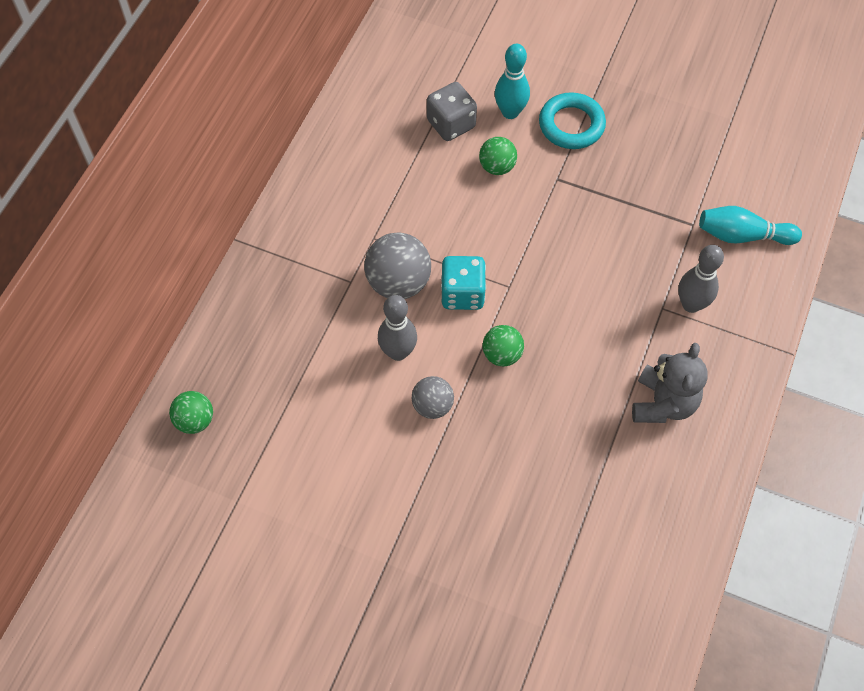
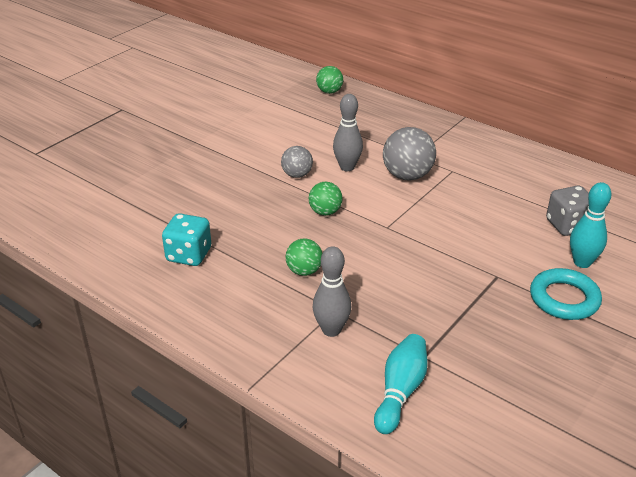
camera: 105 degrees right, 25 degrees down
(462, 294) = (387, 203): turquoise dice -> turquoise dice (189, 255)
(497, 167) = (515, 243): green ball -> green ball (304, 271)
(663, 403) = (241, 287): grey teddy bear -> none

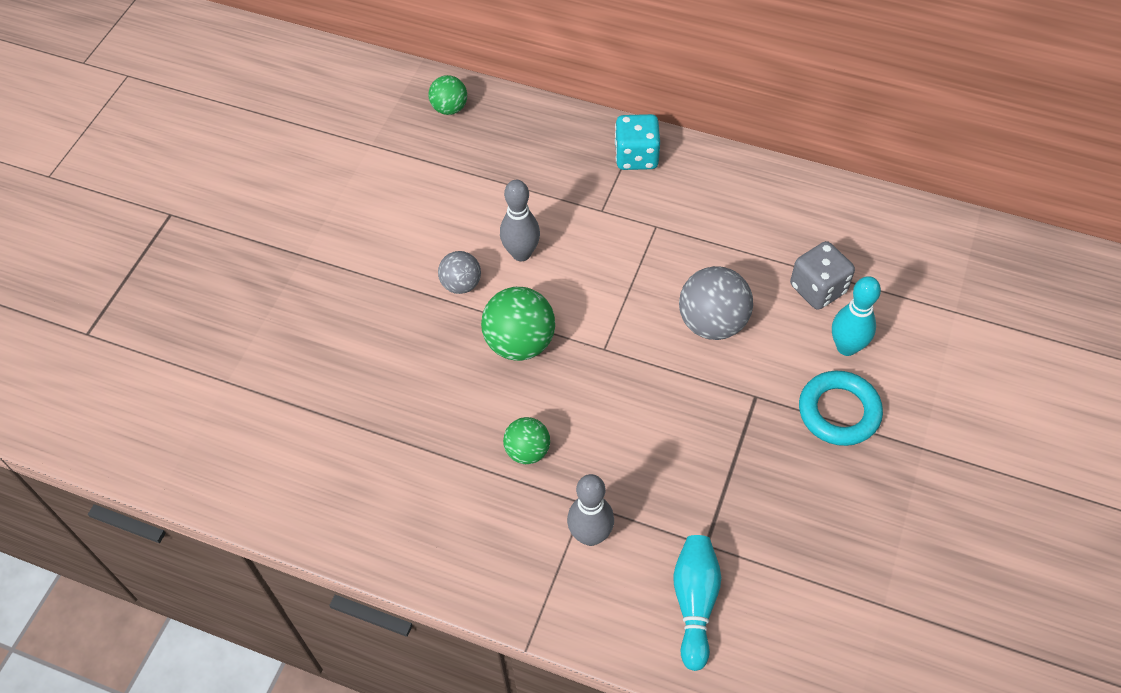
camera: 15 degrees left, 20 degrees up
(189, 255) = (375, 463): turquoise dice -> turquoise dice (636, 157)
(325, 212) = (520, 343): green ball -> green ball, size x1.65
(407, 176) = (602, 250): grey ball -> grey ball (712, 323)

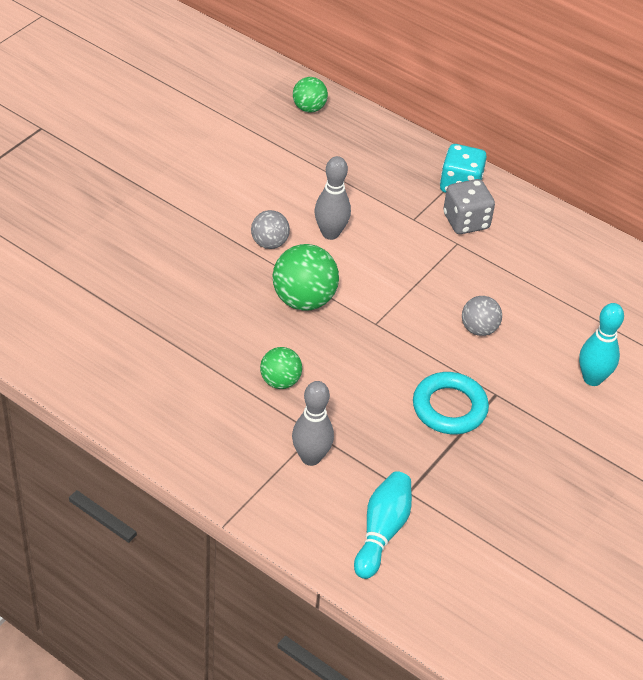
camera: 10 degrees right, 10 degrees down
(712, 323) = (479, 329): grey ball -> grey ball, size x0.61
(818, 289) = (584, 328): grey dice -> grey dice (466, 221)
(839, 412) = (565, 425): turquoise ring -> turquoise ring (449, 408)

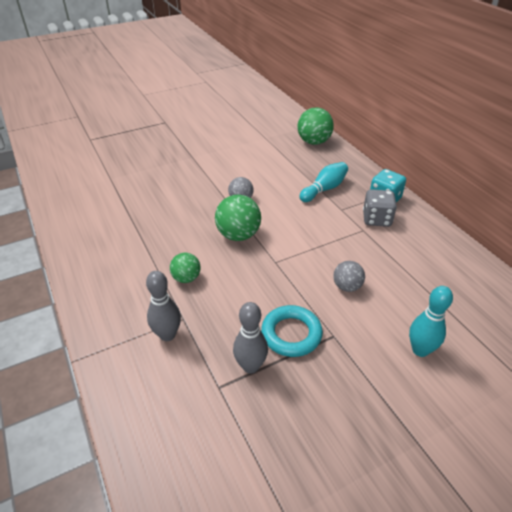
camera: 30 degrees right, 5 degrees down
(309, 108) = (314, 142): green ball -> green ball, size x1.65
(330, 233) = (282, 204): grey bowling pin -> grey bowling pin (250, 366)
(382, 531) = (176, 411): turquoise bowling pin -> turquoise bowling pin (324, 189)

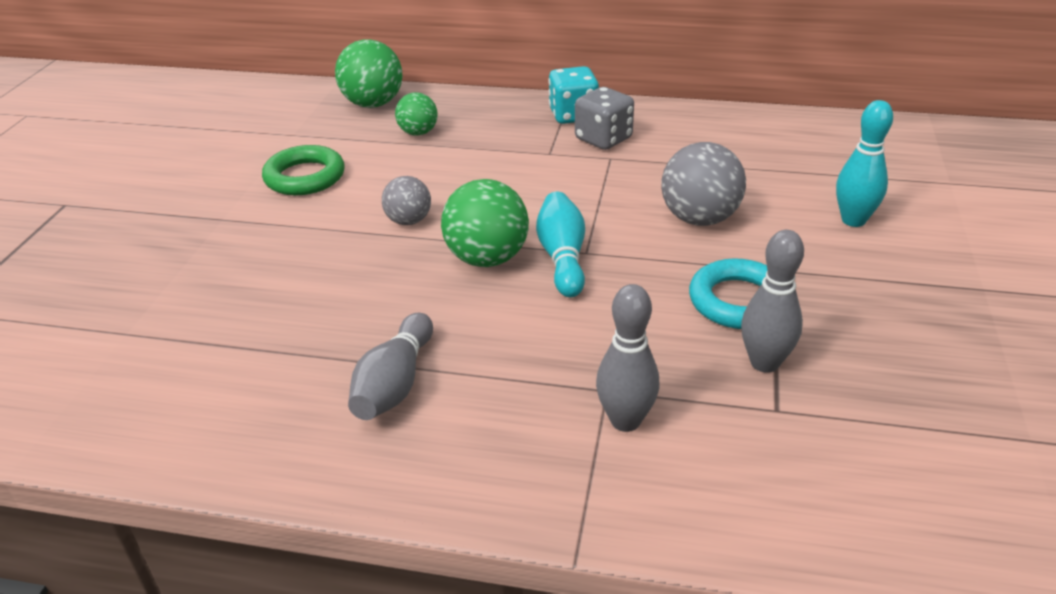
camera: 50 degrees left, 5 degrees down
(135, 255) = (395, 384): none -> grey bowling pin
(186, 278) = (521, 350): green ball -> green ball (418, 133)
(240, 158) = (305, 177): none -> green ring
(324, 189) = (490, 145): turquoise bowling pin -> turquoise bowling pin (562, 257)
(347, 286) = (699, 219): grey ball -> grey ball, size x1.65

